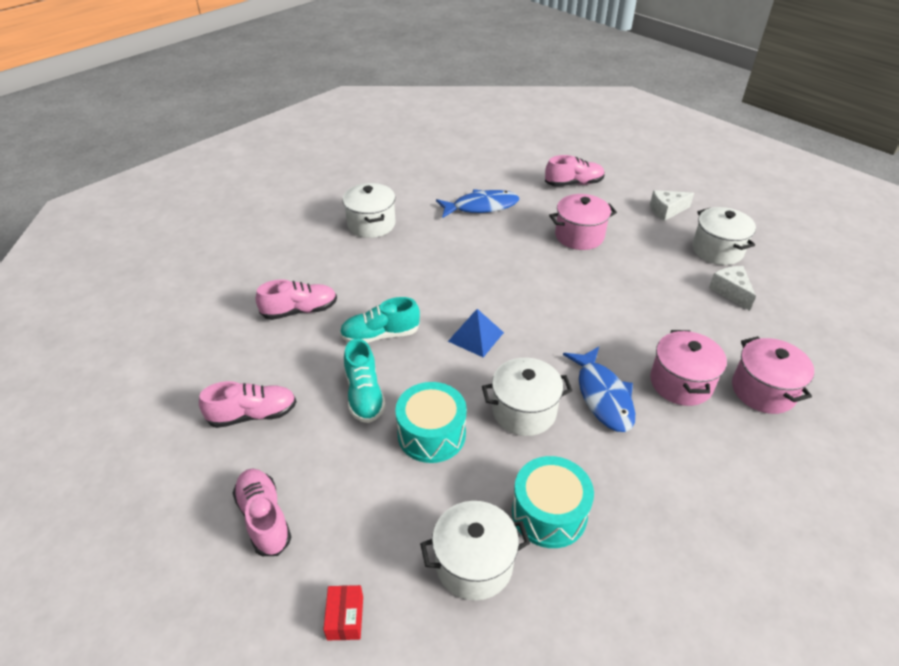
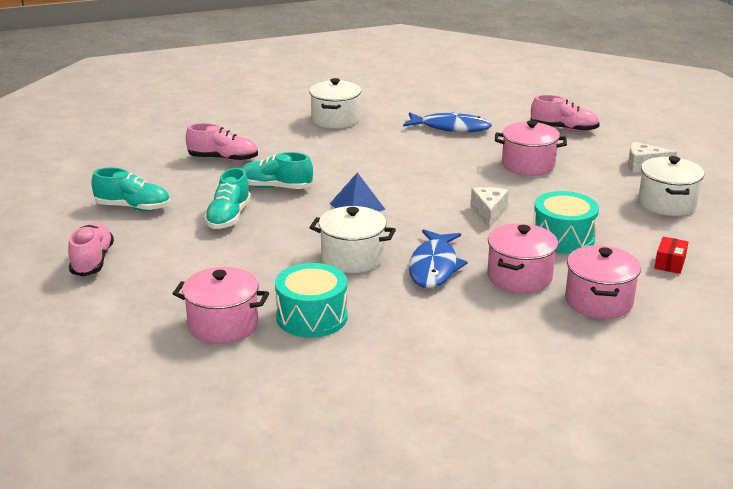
camera: 25 degrees right, 15 degrees down
(253, 415) = (133, 207): pink shoe -> turquoise shoe
(345, 618) = (103, 323): red box -> red box (670, 263)
(431, 434) = (260, 251): turquoise drum -> turquoise drum (563, 238)
(474, 564) = (223, 325): white pot -> pink pot
(731, 291) = (645, 233): white cheese -> white cheese (488, 213)

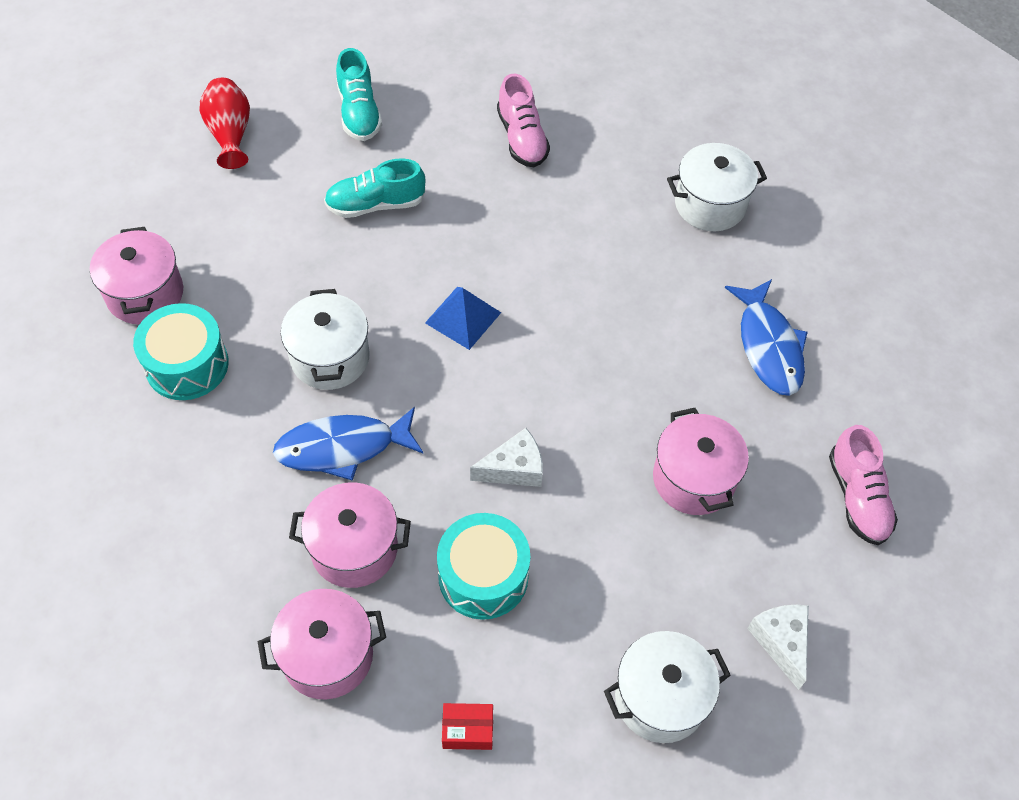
camera: 65 degrees right, 30 degrees up
(92, 261) = (230, 134): pink shoe -> red vase
(275, 187) = (472, 218): turquoise shoe -> none

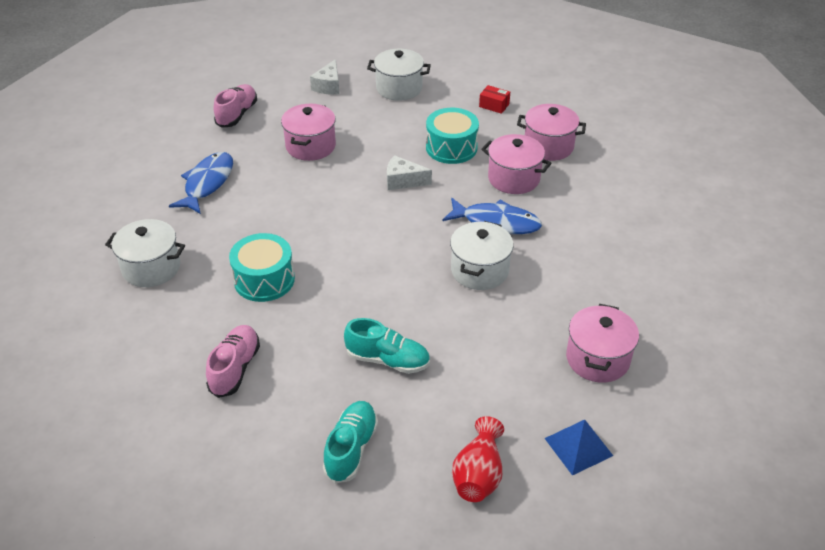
camera: 150 degrees left, 15 degrees down
(187, 365) = (580, 300): turquoise drum -> turquoise drum (264, 280)
(463, 317) = (377, 262): blue pyramid -> blue pyramid (578, 447)

